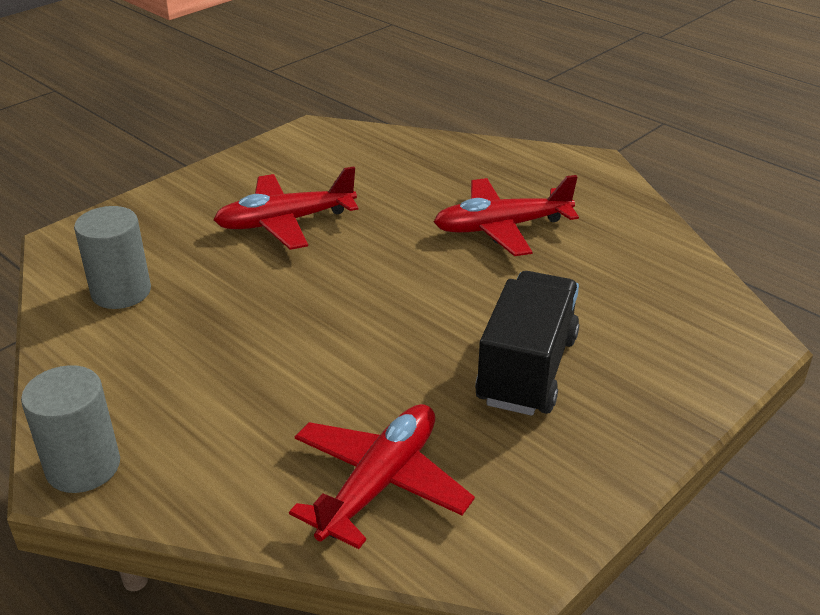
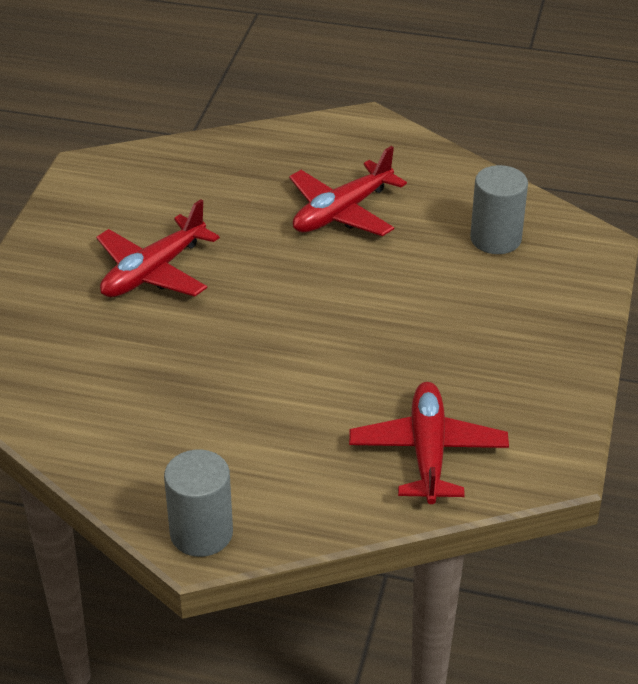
camera: 30 degrees left, 5 degrees up
(121, 292) = (75, 389): grey cylinder -> grey cylinder (495, 239)
(527, 369) = (459, 327): black truck -> none

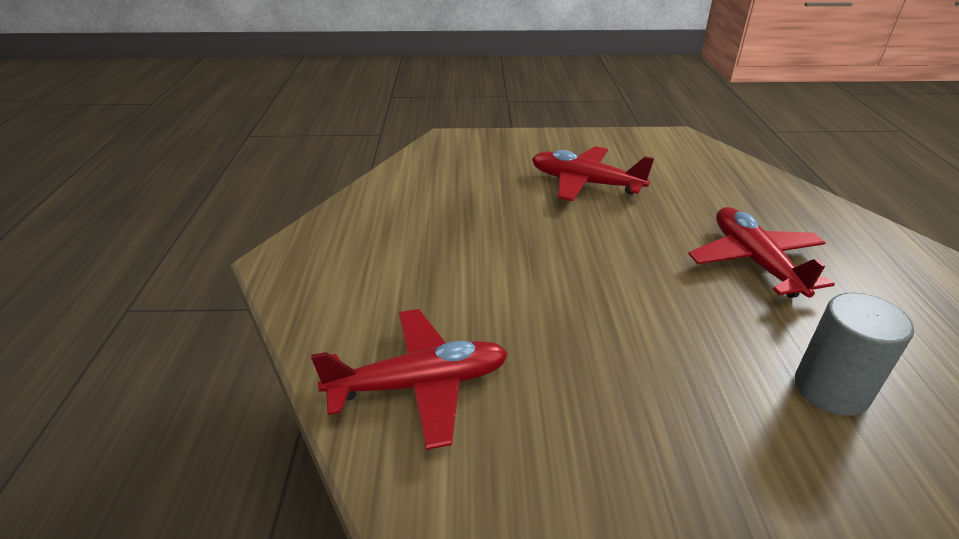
camera: 75 degrees right, 5 degrees down
(201, 533) = (291, 259): grey cylinder -> none
(342, 212) = (754, 262): red plane -> red plane turned 45 degrees clockwise

